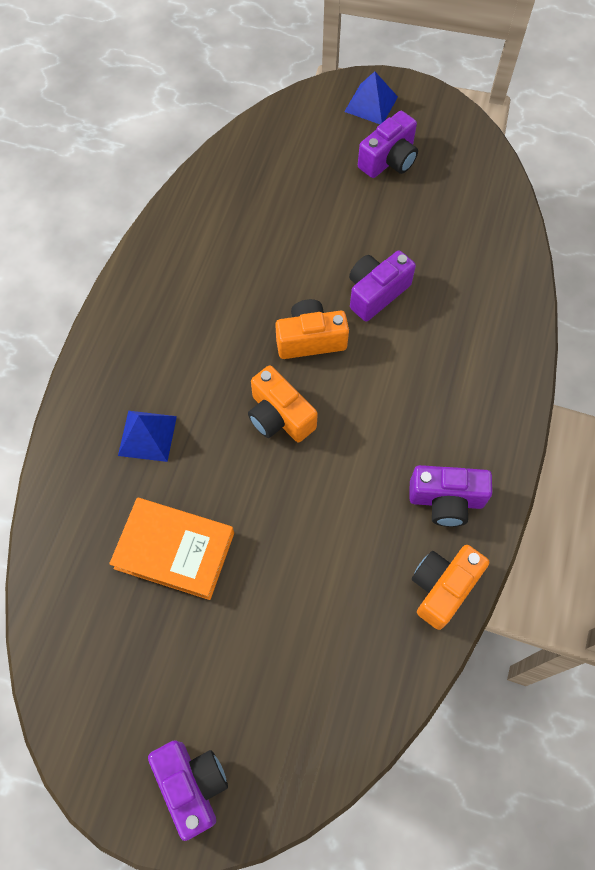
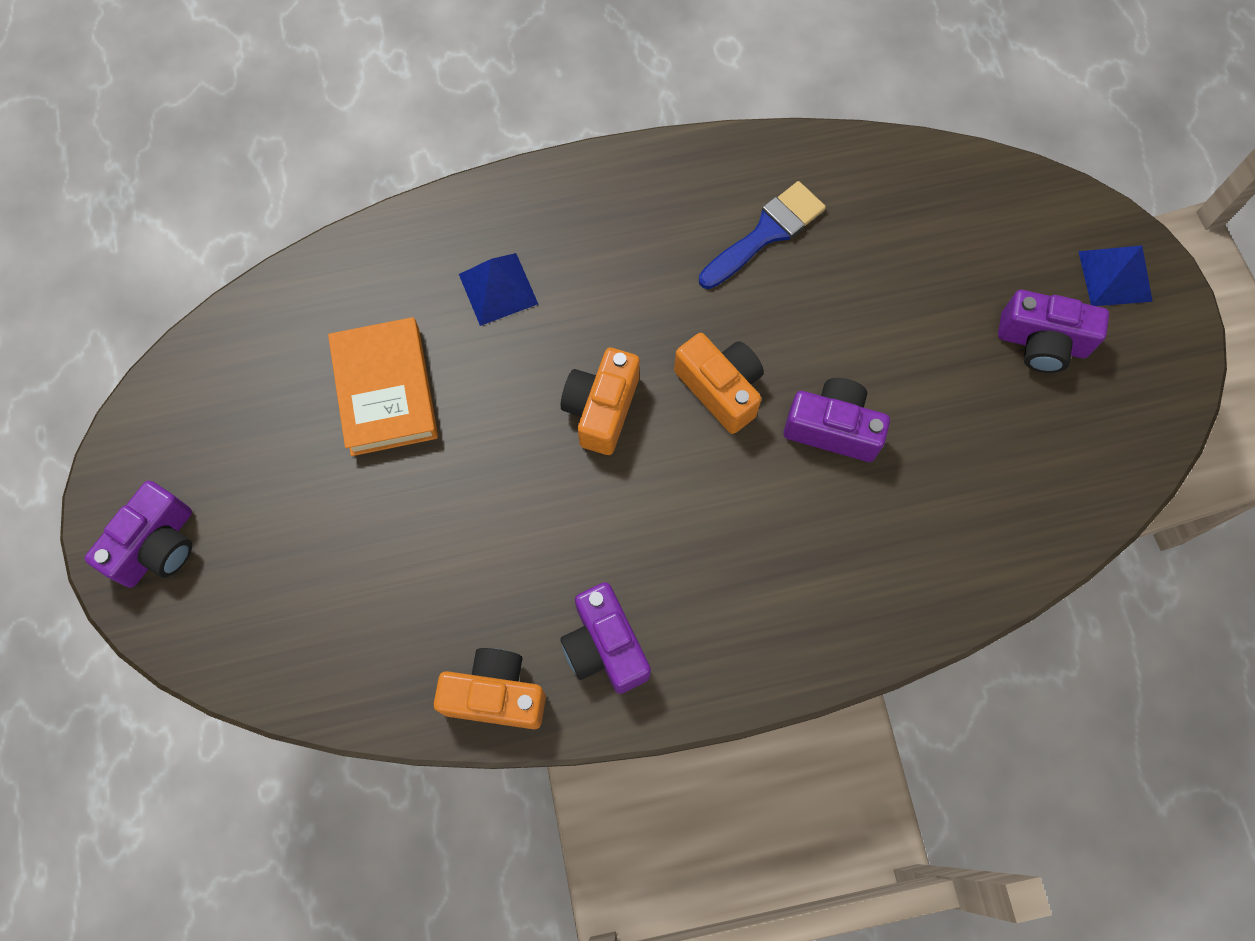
camera: 60 degrees right, 5 degrees up
(220, 257) = (766, 233): none -> blue brush

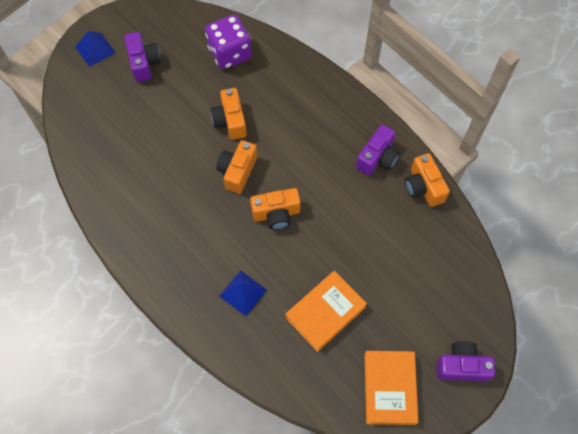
camera: 120 degrees left, 5 degrees down
(207, 416) = (389, 388): none -> orange book
(766, 233) = (146, 191): blue brush -> none
(833, 428) = (230, 121): purple camera -> orange camera
(990, 504) = (230, 53): none -> purple dice

